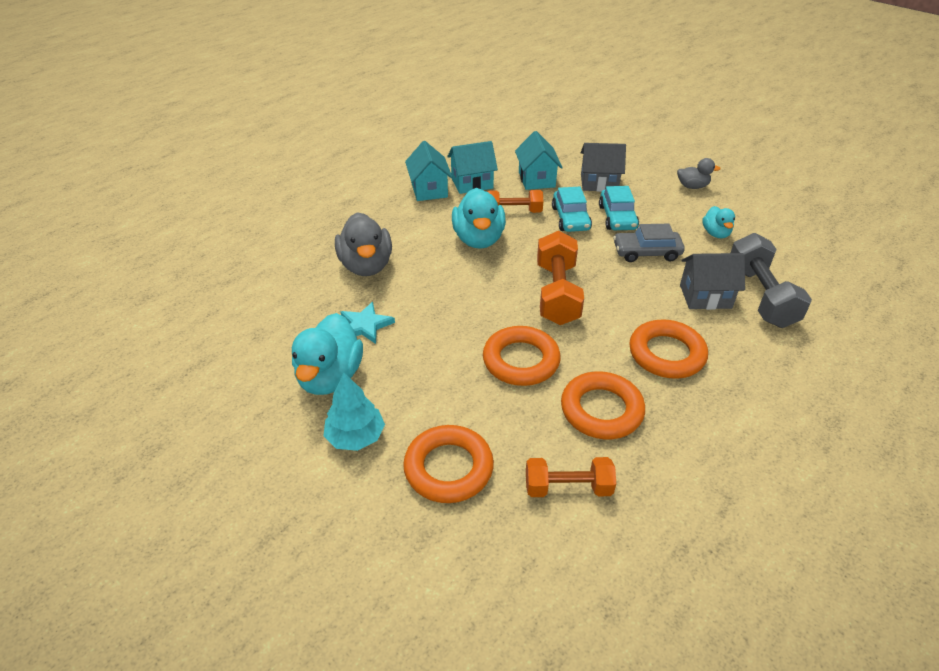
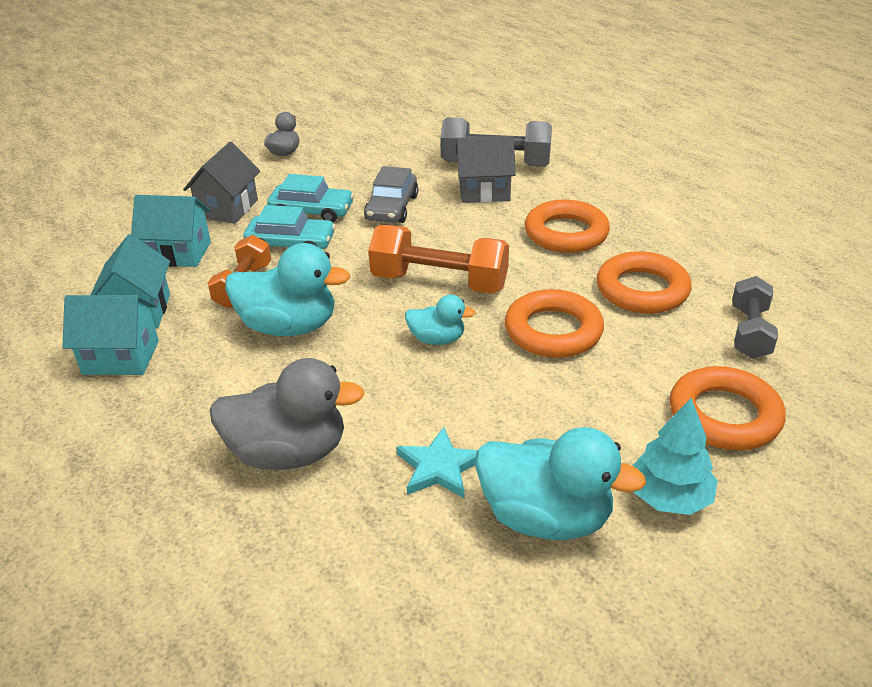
camera: 75 degrees left, 5 degrees down
(568, 487) = (749, 332): orange dumbbell -> grey dumbbell
(705, 296) = (484, 191): grey house -> grey house turned 75 degrees clockwise
(716, 233) = (382, 161): turquoise duck -> turquoise duck (437, 339)

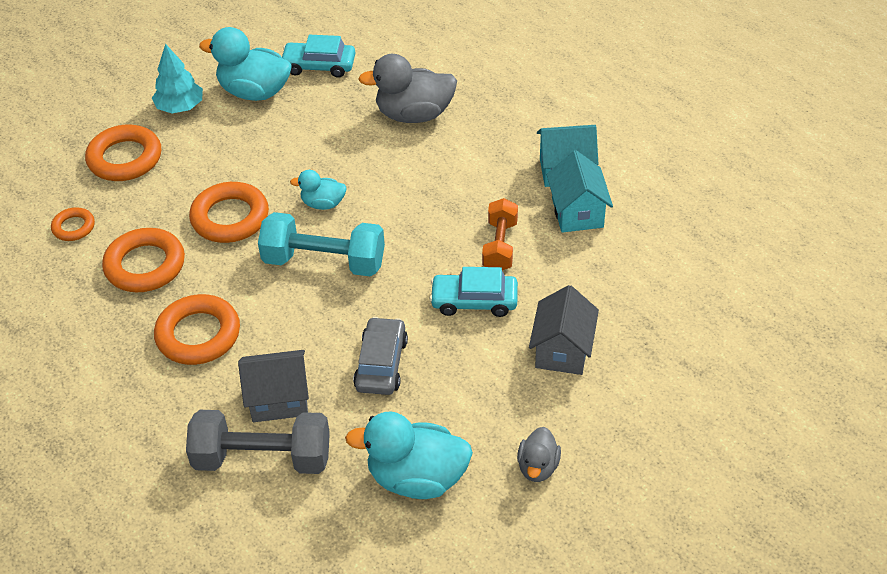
camera: 175 degrees right, 10 degrees up
(178, 253) = (580, 281): turquoise house -> none
(289, 327) = (445, 207): turquoise duck -> turquoise duck (417, 478)
(312, 211) = (468, 352): turquoise car -> turquoise car (319, 66)
(439, 282) = (324, 262): orange dumbbell -> turquoise dumbbell
(439, 467) = (317, 113): turquoise star -> none
(749, 332) = (73, 227): grey dumbbell -> orange ring

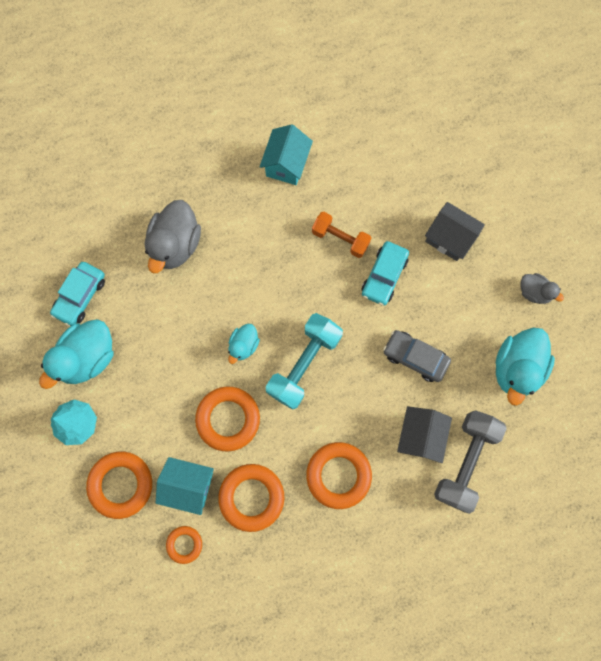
camera: 70 degrees left, 30 degrees up
(577, 213) = (331, 175): turquoise house -> turquoise house (189, 485)

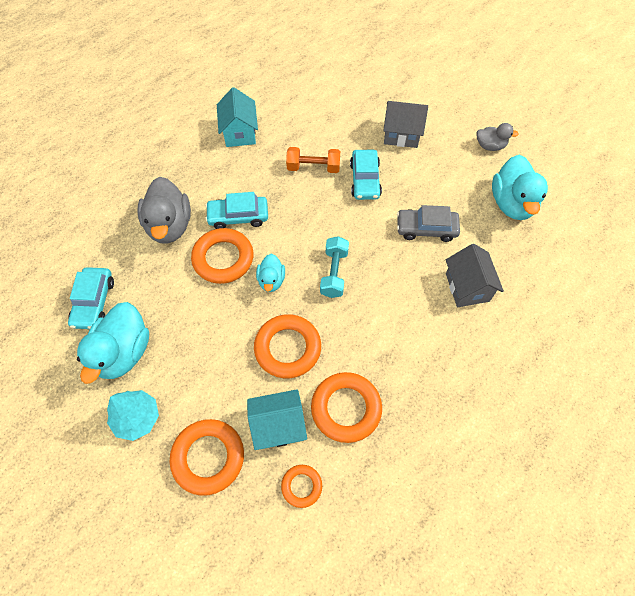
camera: 25 degrees left, 15 degrees down
(243, 263) = (238, 216): none -> turquoise car
(304, 364) = (334, 273): turquoise dumbbell -> turquoise dumbbell, size x0.64
(338, 475) = (416, 351): orange ring -> orange ring (223, 258)
(465, 461) = (517, 291): grey dumbbell -> none

